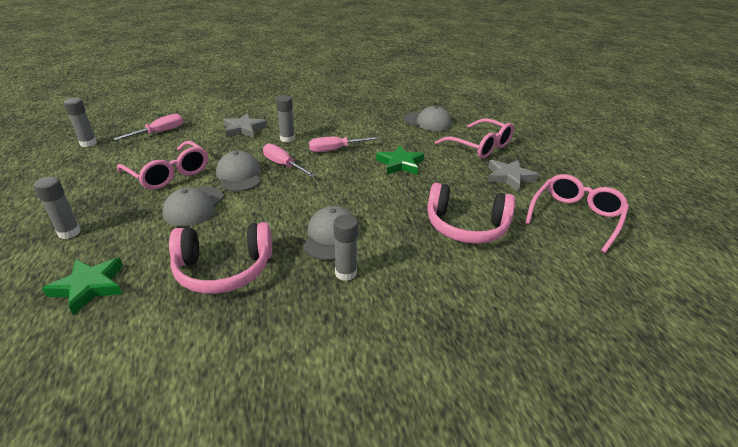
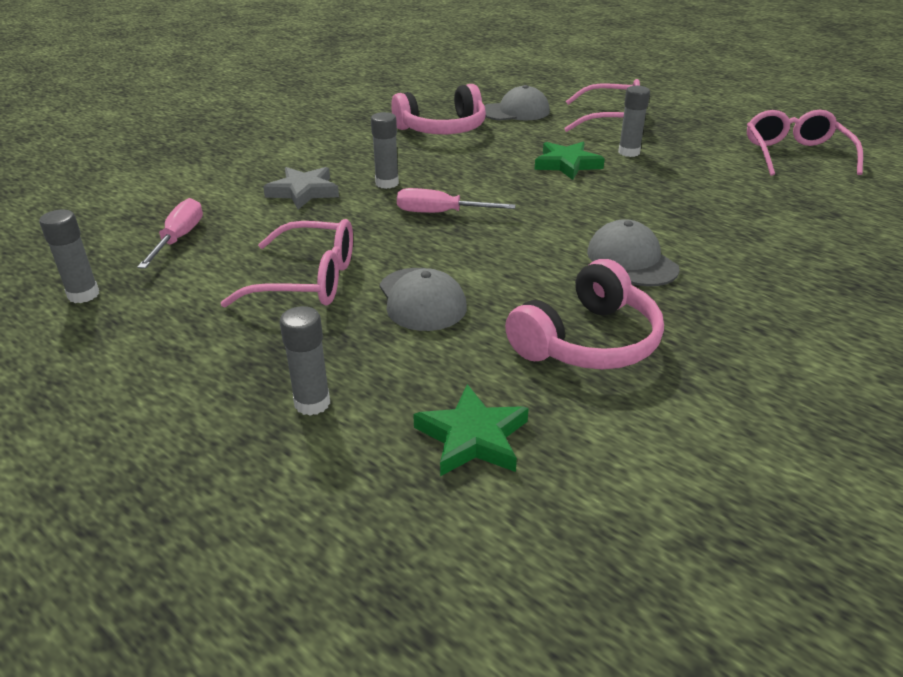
camera: 35 degrees left, 0 degrees up
(239, 175) = (408, 244): grey cap -> none
(335, 149) = (469, 174): pink screwdriver -> none
(346, 273) = (706, 285): grey glue stick -> grey glue stick (629, 152)
(466, 226) = (729, 198): pink headphones -> pink headphones (442, 129)
(509, 177) = (687, 140): grey star -> none

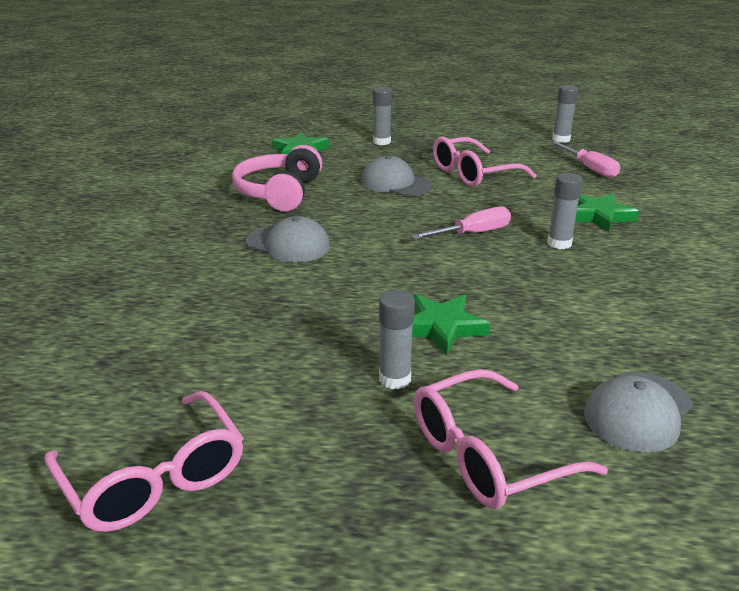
camera: 145 degrees right, 5 degrees down
(303, 192) = (598, 216): grey star -> green star
(442, 129) = (650, 331): pink headphones -> none

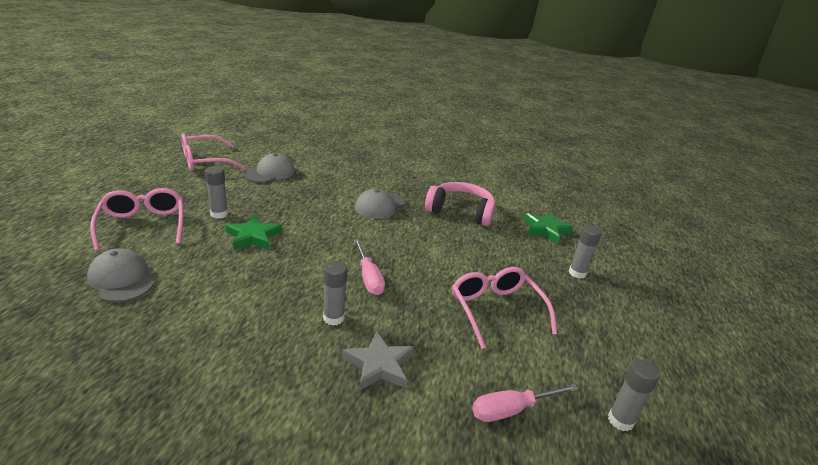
camera: 95 degrees right, 0 degrees up
(396, 183) = (473, 262): grey cap -> grey cap (270, 173)
(598, 216) = (379, 365): green star -> grey star

